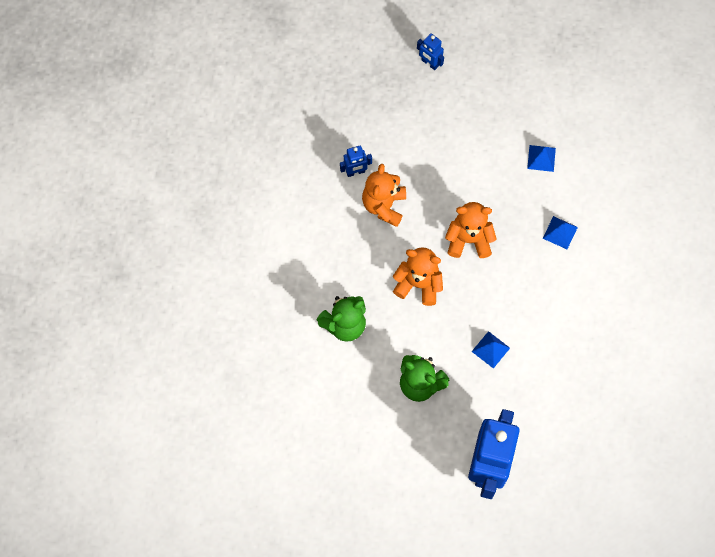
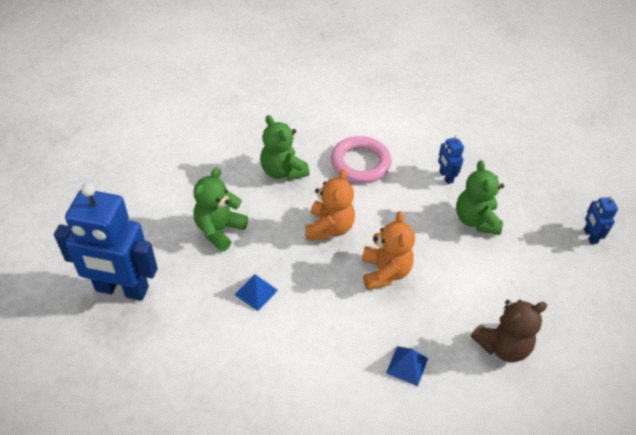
camera: 85 degrees right, 20 degrees down
(335, 249) = (360, 163): none -> pink ring
(384, 206) = (413, 199): orange teddy bear -> none
(410, 154) = (476, 220): none -> green teddy bear
(429, 63) = (590, 236): blue robot -> blue robot turned 45 degrees counterclockwise
(541, 158) = (502, 346): blue pyramid -> brown teddy bear

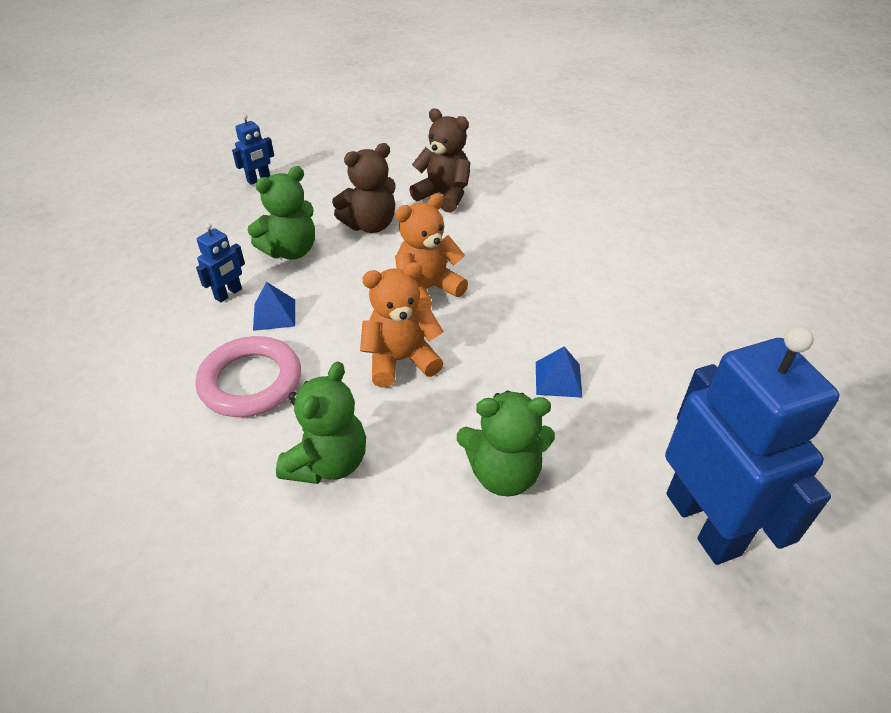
camera: 120 degrees left, 5 degrees down
(407, 365) = (523, 238): blue pyramid -> blue pyramid (274, 314)
(484, 276) = (370, 225): none -> brown teddy bear

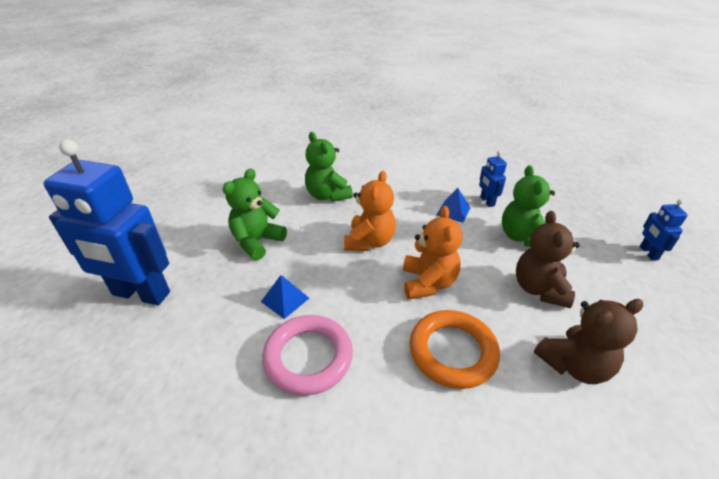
camera: 125 degrees right, 5 degrees down
(251, 381) = (403, 190): pink ring -> pink ring (308, 357)
(495, 250) = (452, 351): none -> orange ring

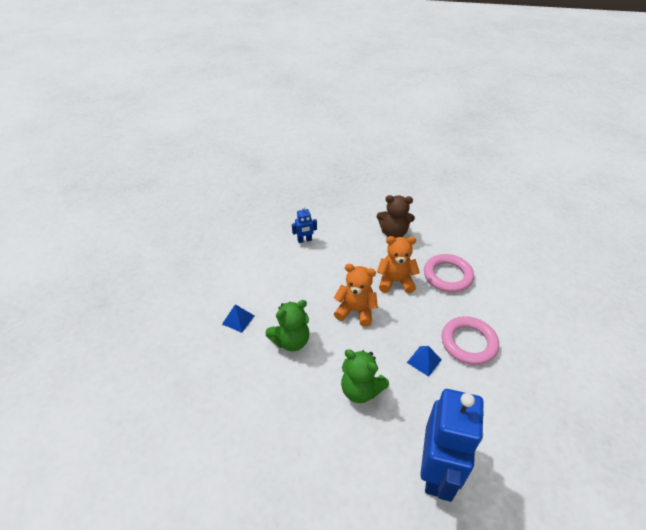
camera: 90 degrees left, 5 degrees up
(452, 351) = (447, 276): orange ring -> pink ring
(453, 211) = (317, 260): blue pyramid -> blue pyramid (238, 319)
(522, 237) = (346, 230): green teddy bear -> none
(574, 365) = (444, 232): brown teddy bear -> none
(648, 253) = (358, 185): blue robot -> none

